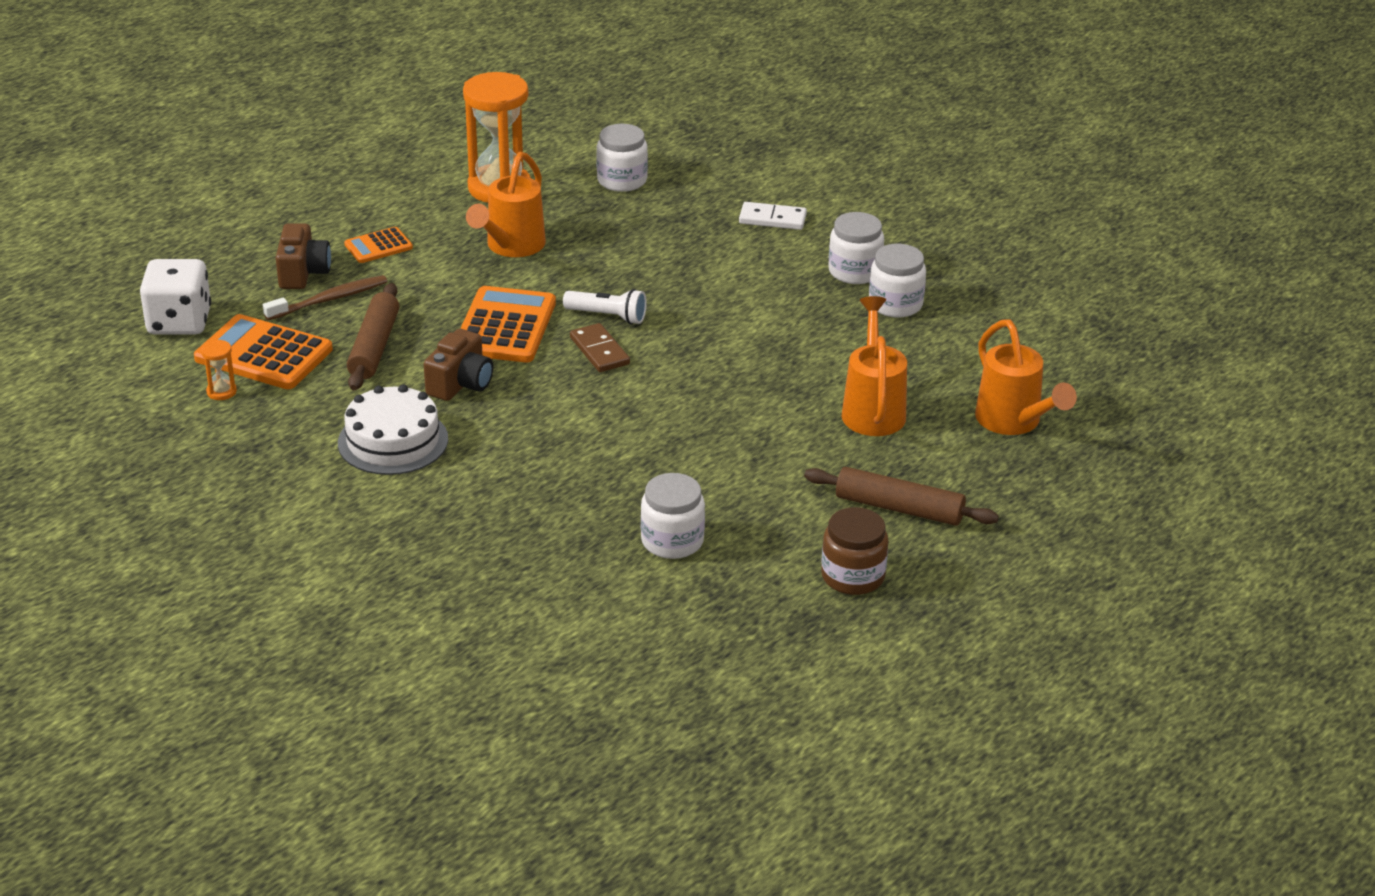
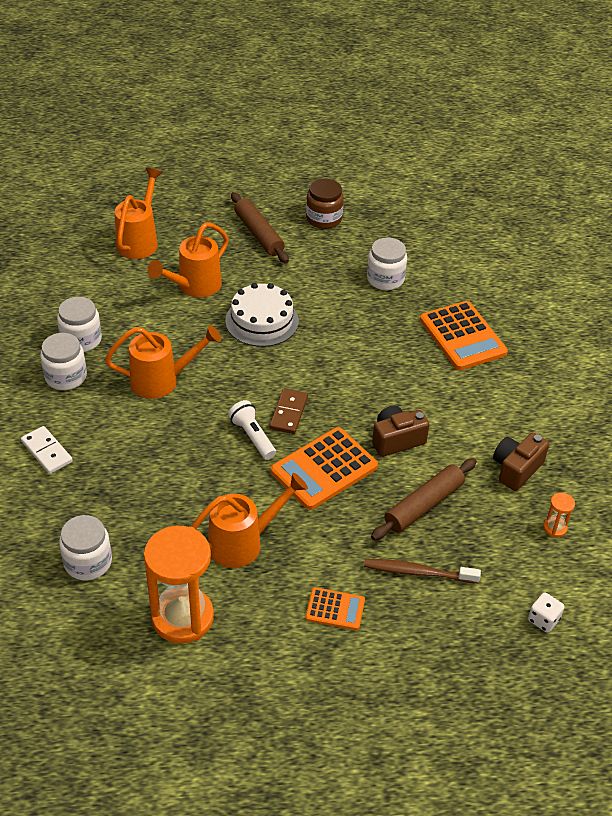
camera: 140 degrees left, 10 degrees up
(179, 322) = (543, 620): white dice -> white dice, size x0.50
(263, 354) = (503, 546): orange calculator -> orange calculator (462, 336)
(303, 273) = (414, 616): brown camera -> brown camera (516, 469)
(393, 441) = (474, 422): white cake -> white cake (262, 321)
(762, 313) = (162, 381): none -> orange watering can

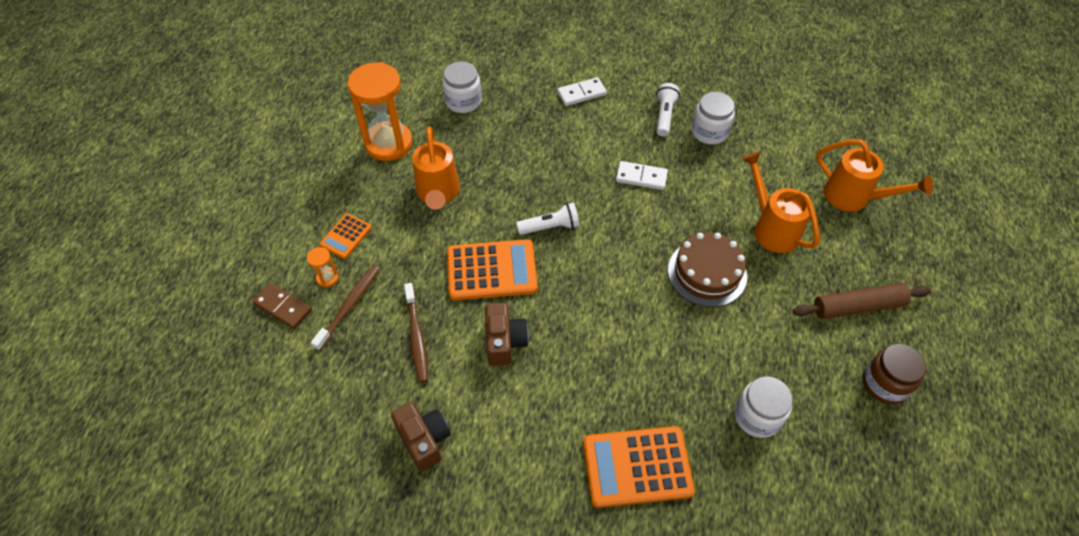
camera: 110 degrees right, 10 degrees up
(66, 377) = (664, 115): white jar -> white flashlight
(162, 381) = (641, 177): orange watering can -> white domino
(262, 321) = (707, 272): white cake -> brown cake
(288, 413) = (570, 262): brown domino -> brown domino (283, 307)
(324, 469) = (491, 270): orange calculator -> orange calculator turned 105 degrees clockwise
(424, 505) = (417, 337): brown rolling pin -> brown toothbrush
(543, 620) = (251, 387): white dice -> none
(555, 528) = (338, 444): orange hourglass -> orange hourglass (327, 278)

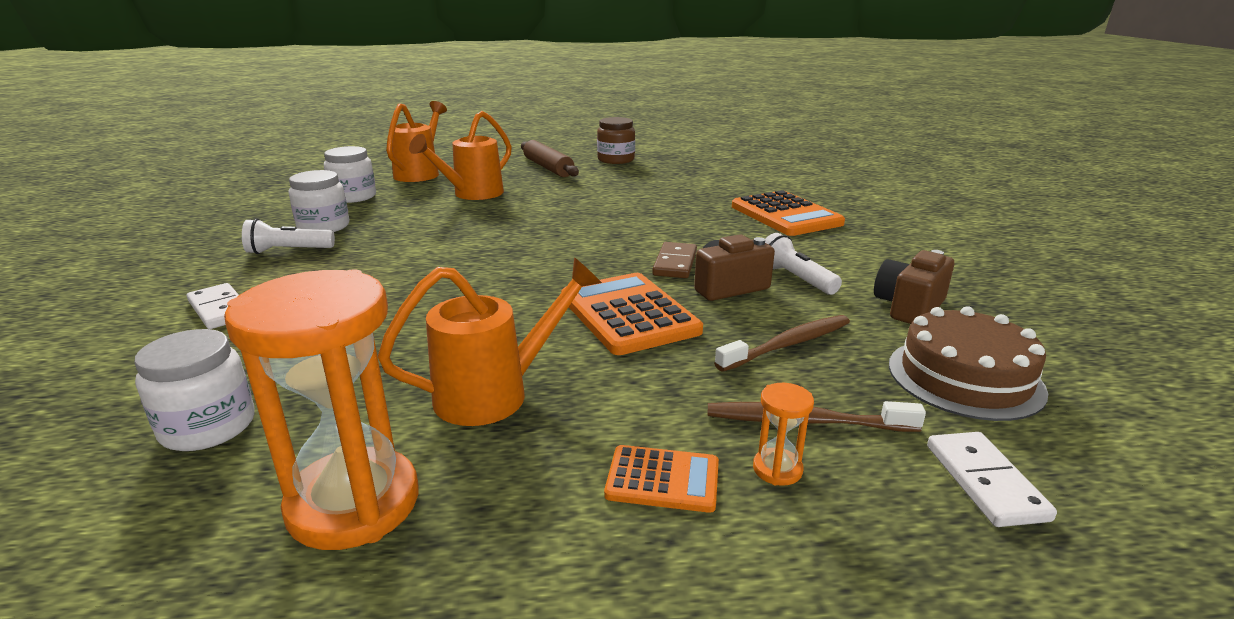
camera: 110 degrees left, 30 degrees down
(283, 307) = (897, 508): brown domino -> brown domino (675, 263)
(550, 227) = (525, 289): white flashlight -> white flashlight (795, 279)
(641, 177) = (413, 251): white domino -> white domino (985, 482)
(707, 272) = (546, 211): brown cake -> brown cake (965, 377)
(757, 416) = (686, 186): white jar -> white jar (353, 197)

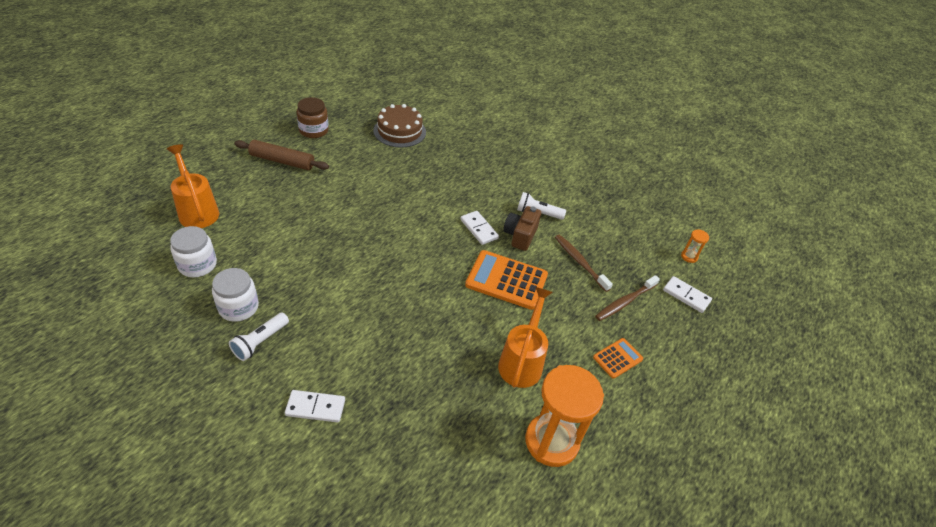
camera: 50 degrees left, 20 degrees up
(208, 427) = (447, 461): white jar -> none
(472, 194) = (280, 219): orange watering can -> none
(675, 263) = (479, 229): brown domino -> white domino
(777, 469) = (639, 330): orange hourglass -> orange hourglass (689, 256)
(785, 215) = (478, 156): orange calculator -> none
(788, 344) = (580, 262): brown toothbrush -> brown toothbrush turned 45 degrees counterclockwise
(909, 307) = (593, 211): brown camera -> none
(965, 377) = (643, 246): brown cake -> brown cake (399, 131)

